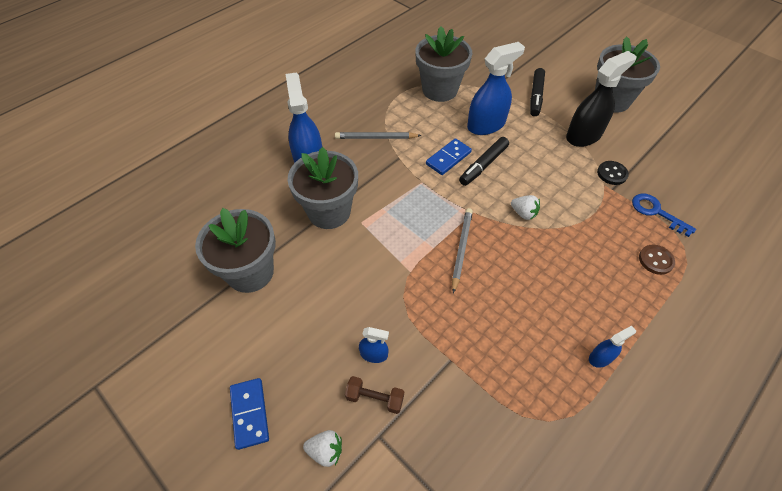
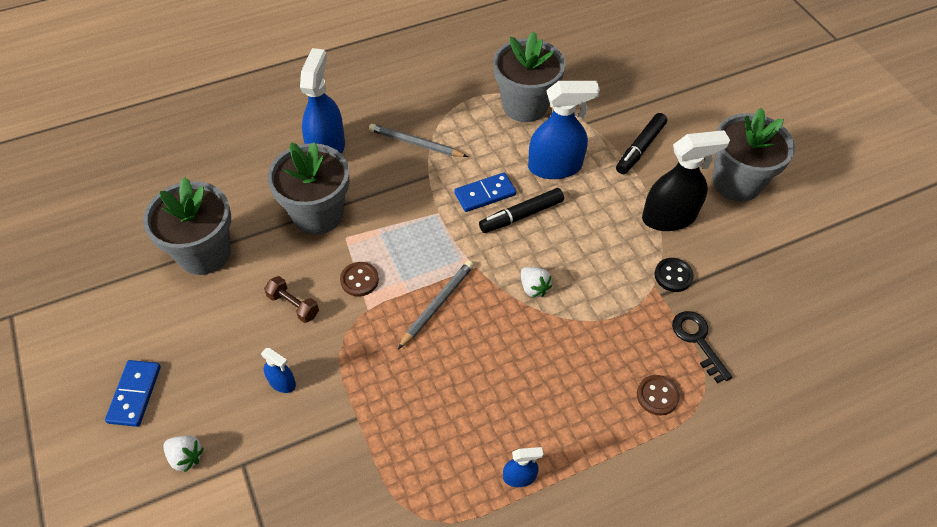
camera: 20 degrees right, 0 degrees up
(375, 398) = (259, 426): brown dumbbell -> brown dumbbell (293, 305)
(390, 251) = (359, 280): none -> brown button
(656, 212) = (697, 341): blue key -> black key

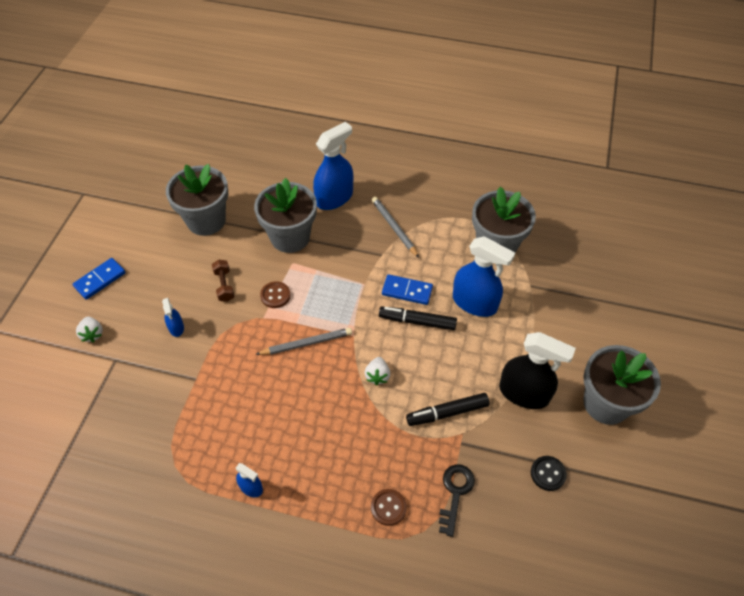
camera: 40 degrees right, 0 degrees up
(640, 148) = (553, 329): black marker -> black marker (447, 413)
(673, 276) = (484, 436): black button -> black button (548, 474)

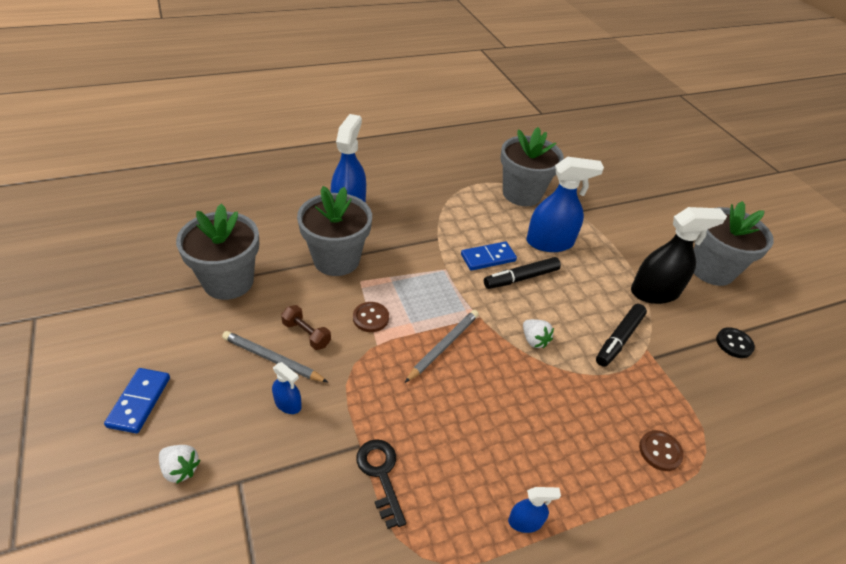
camera: 40 degrees left, 10 degrees down
(394, 228) = (427, 213): grey pencil -> grey pencil (272, 359)
(455, 493) = (693, 402): black key -> black key (381, 475)

